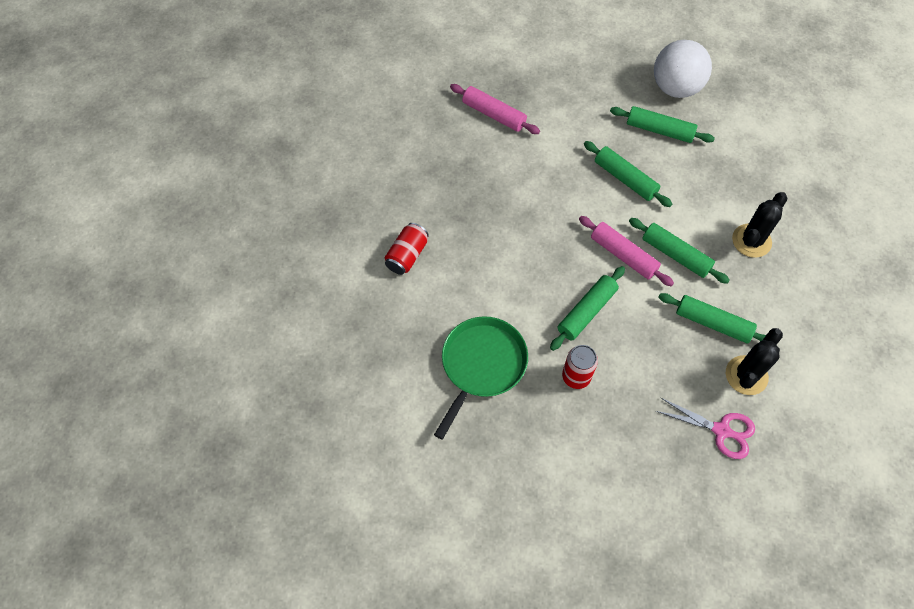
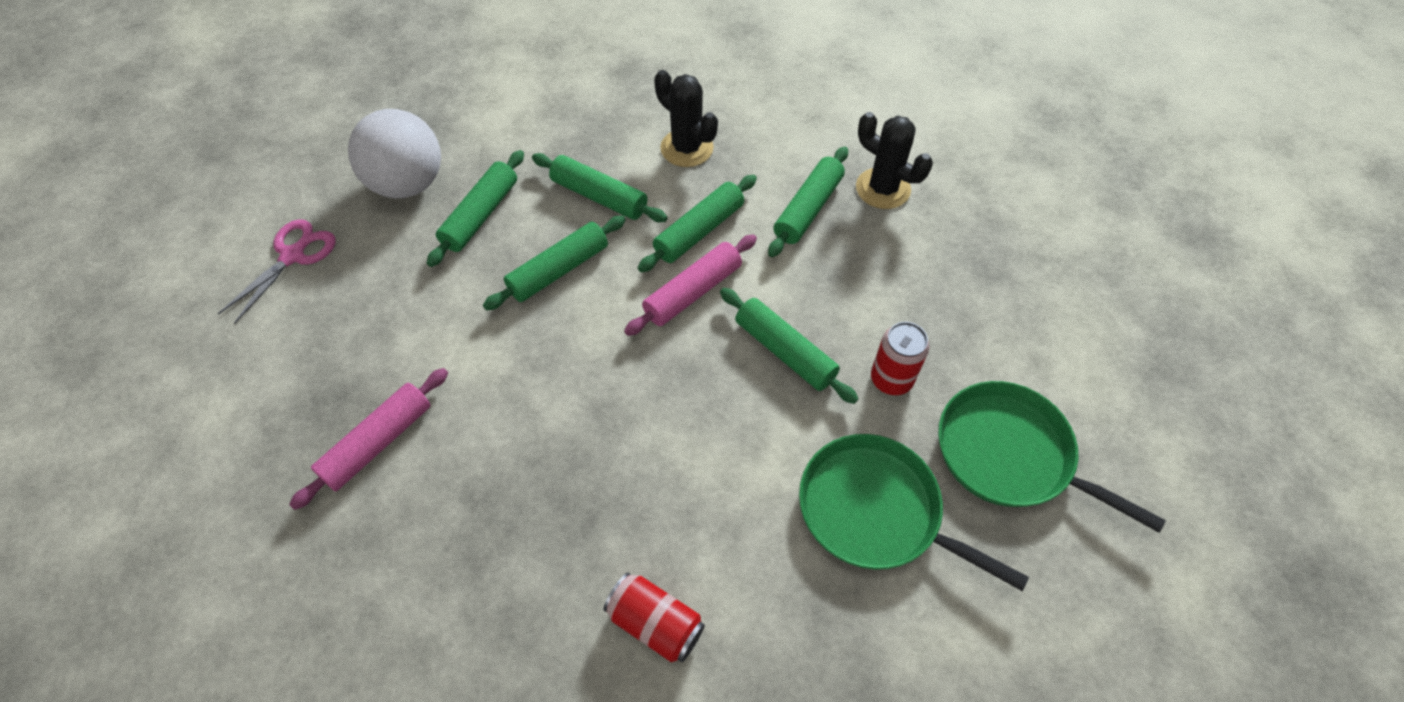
camera: 85 degrees left, 5 degrees down
(530, 448) = (1010, 454): none -> green pan
(691, 193) = (599, 196): none -> green rolling pin
(721, 430) = (960, 227): pink scissors -> pink scissors (293, 256)

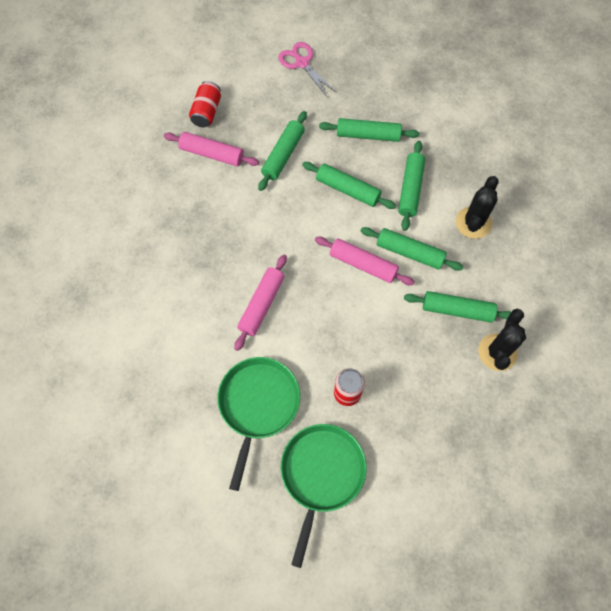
camera: 70 degrees right, 10 degrees up
(293, 256) = (302, 63): pink scissors -> pink scissors turned 135 degrees counterclockwise
(408, 184) = (373, 90): white ball -> none
(655, 623) = (162, 314): red can -> red can (206, 112)
(703, 452) = (261, 305): none -> pink rolling pin
(785, 351) = (342, 328): green rolling pin -> green rolling pin (283, 155)

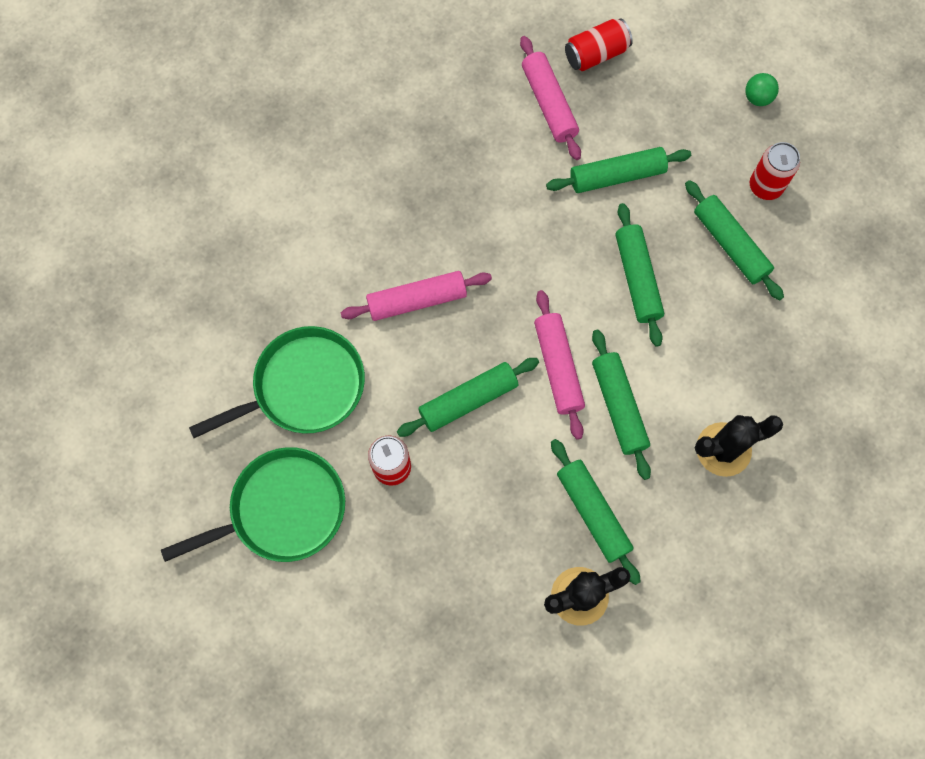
camera: 50 degrees right, 5 degrees up
(302, 63) = (757, 98): pink scissors -> green ball
(351, 96) = (765, 186): none -> red can
(410, 189) = (702, 346): green rolling pin -> green rolling pin (468, 400)

